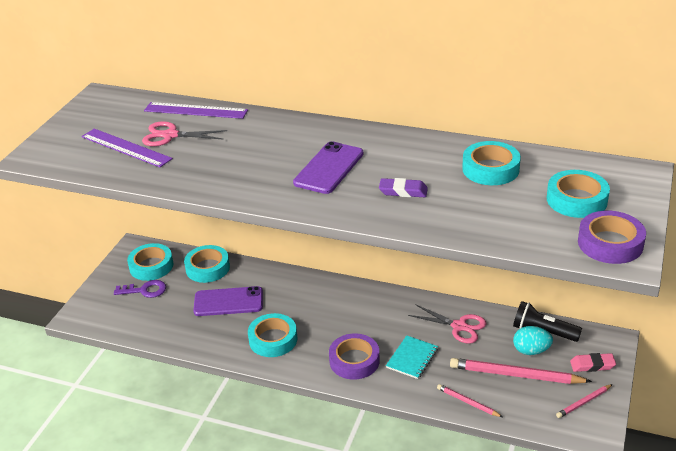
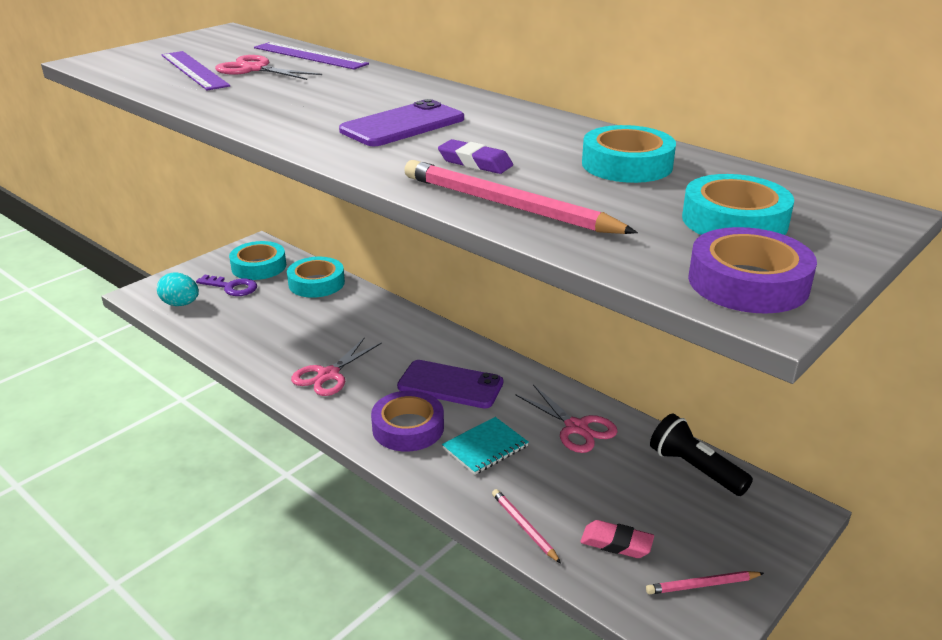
camera: 20 degrees right, 5 degrees down
(228, 302) = (310, 322): purple phone -> purple phone (450, 385)
(273, 339) = (328, 375): turquoise tape -> pink scissors
(515, 375) = (618, 513): pink pencil -> pink pencil (507, 205)
(531, 351) = (661, 488): turquoise egg -> turquoise egg (181, 304)
(592, 365) = (746, 536): pink eraser -> pink eraser (616, 543)

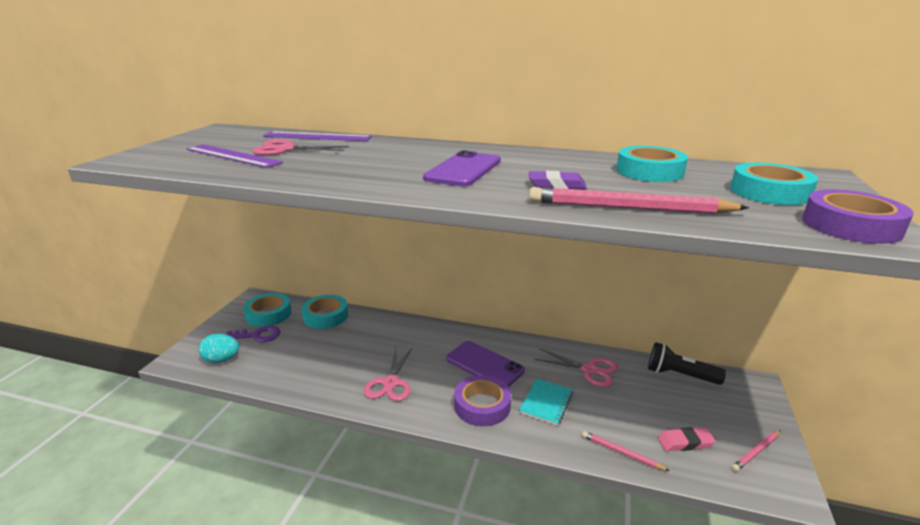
camera: 25 degrees left, 5 degrees down
(450, 385) = (484, 365): purple phone -> purple phone turned 45 degrees clockwise

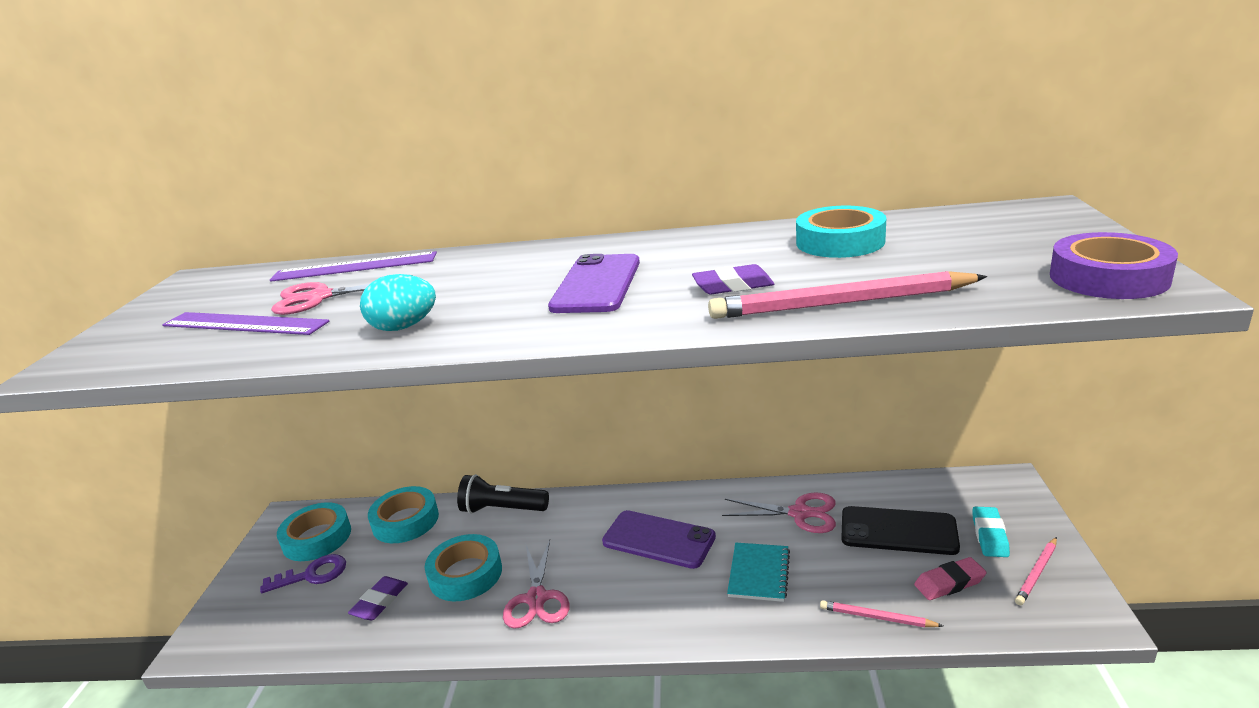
camera: 10 degrees left, 0 degrees up
(221, 360) = (270, 626): turquoise egg -> turquoise egg (404, 327)
(292, 361) = (380, 602): none -> purple eraser
(482, 405) = (675, 599): purple tape -> none
(658, 398) = (898, 531): none -> black phone
(679, 375) = (914, 493): black flashlight -> black flashlight (502, 509)
(727, 417) = (989, 535): none -> turquoise eraser
(769, 192) = (997, 246): turquoise tape -> turquoise tape (465, 574)

